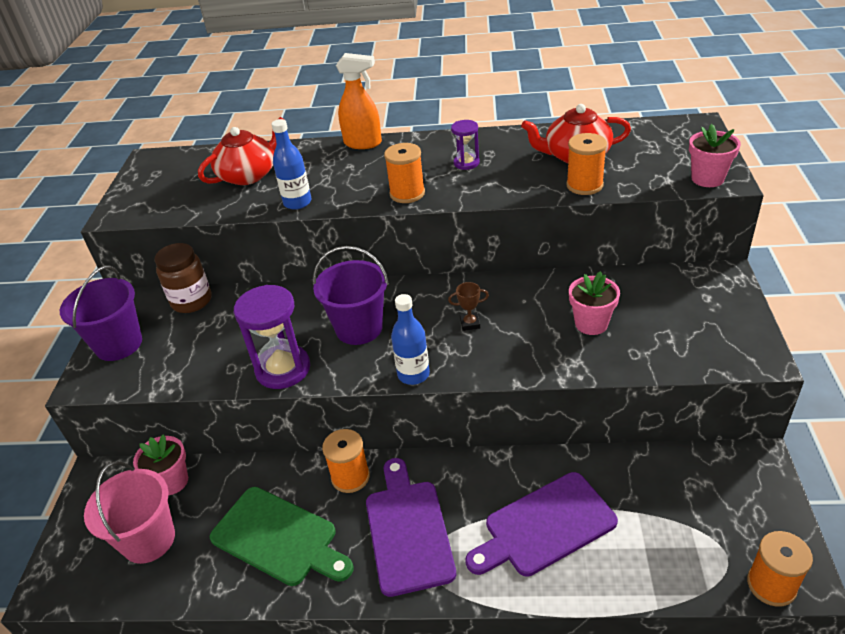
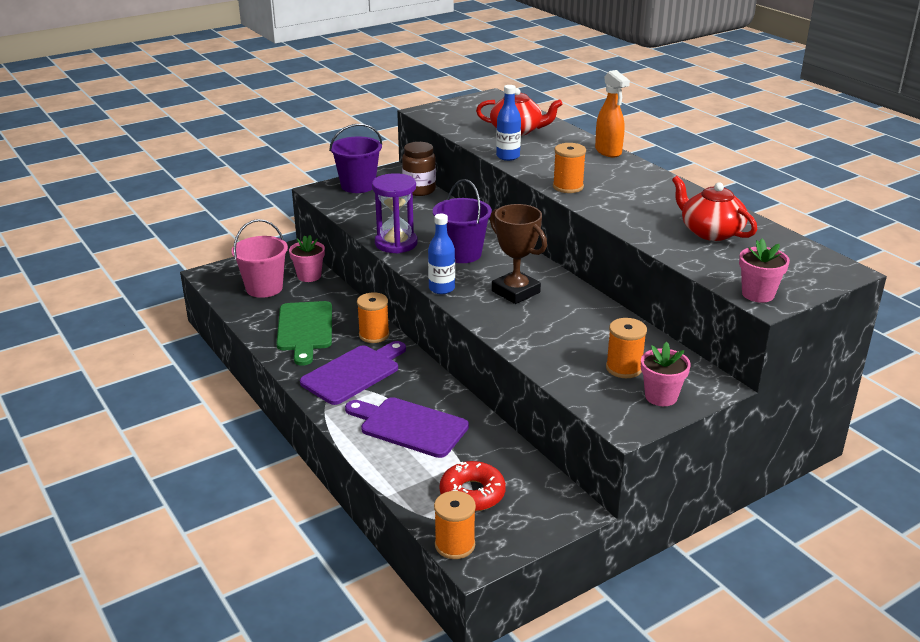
camera: 50 degrees right, 10 degrees down
(466, 163) = (637, 194): purple hourglass -> none
(470, 323) = (515, 292): brown trophy -> brown trophy, size x2.25
(584, 185) = (672, 246): orange spool -> orange spool (624, 368)
(591, 324) = (575, 340): pink flower pot -> pink flower pot (661, 396)
(693, 528) = (472, 494): none -> red donut

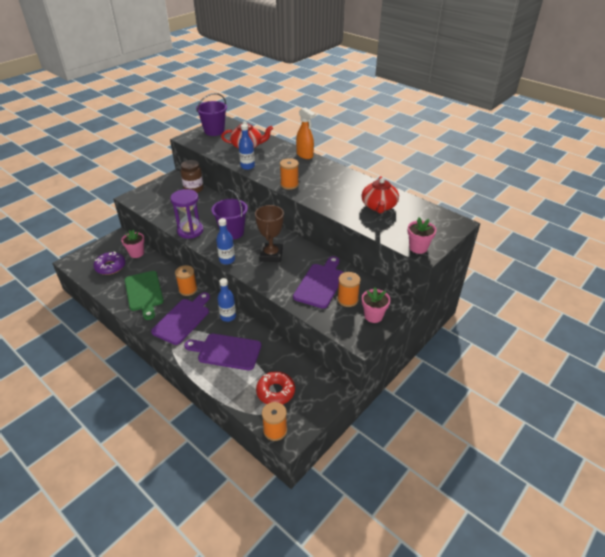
camera: 15 degrees left, 10 degrees up
(264, 288) = (110, 267): pink bucket -> purple donut
(358, 186) = (155, 191): purple bucket -> purple bucket (214, 131)
(427, 380) = (228, 316): none -> blue bottle
(515, 292) = (271, 255): brown trophy -> brown trophy turned 60 degrees clockwise
(584, 340) = (320, 284): none -> purple cutting board
(710, 232) = (379, 206): red teapot -> red teapot turned 120 degrees counterclockwise

